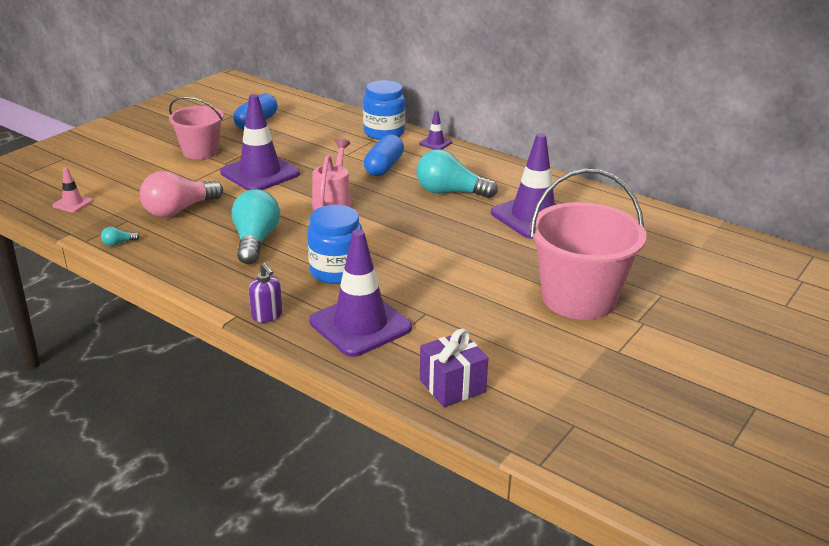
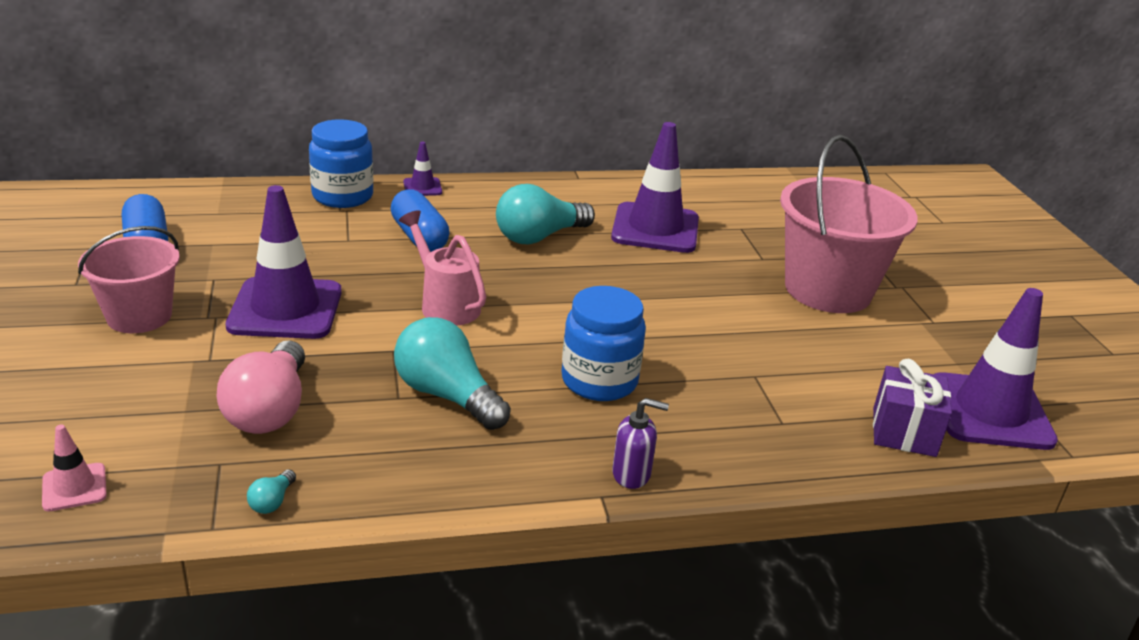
camera: 50 degrees left, 0 degrees up
(360, 325) = (730, 424): purple traffic cone -> purple traffic cone (990, 412)

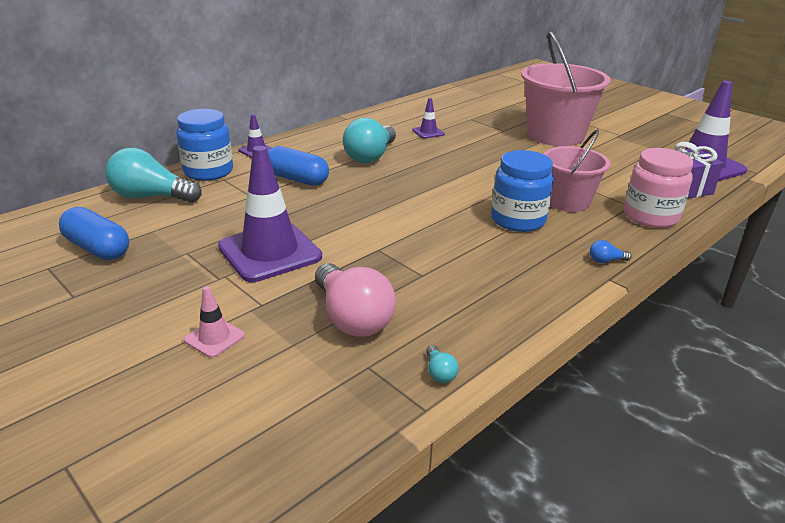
camera: 30 degrees left, 0 degrees up
(74, 487) = (285, 436): pink traffic cone -> pink traffic cone (214, 338)
(139, 316) = (163, 298): pink bucket -> pink bucket (568, 202)
(445, 304) = (371, 211): pink watering can -> none
(447, 395) = (449, 262): turquoise light bulb -> turquoise light bulb (151, 197)
(632, 474) = (606, 261): purple soap dispenser -> blue light bulb
(655, 228) = (428, 132): purple traffic cone -> purple traffic cone, size x0.45
(785, 447) = (650, 216): none -> pink jar

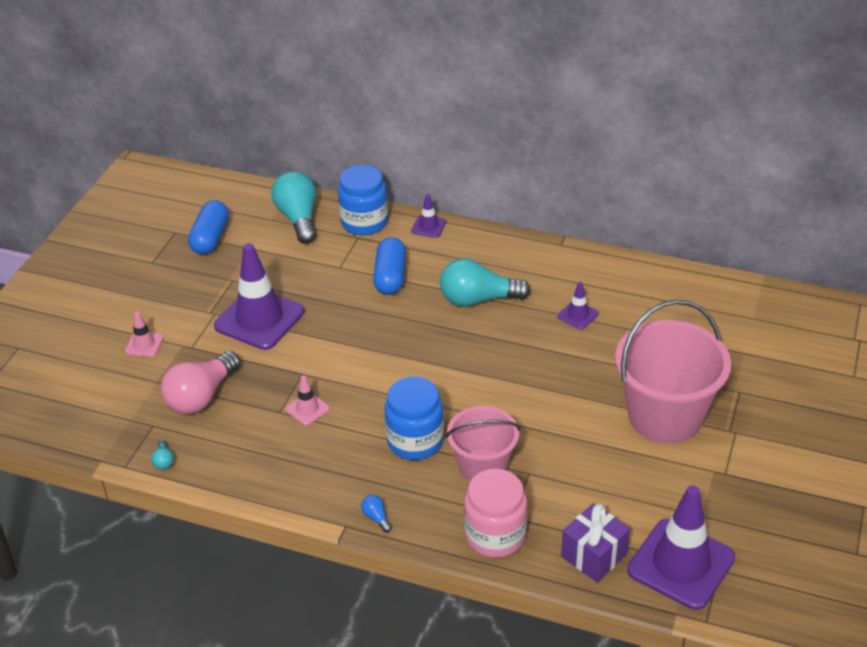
camera: 65 degrees right, 10 degrees up
(432, 259) = (307, 409): none -> pink traffic cone
(439, 373) = (164, 461): turquoise light bulb -> turquoise light bulb turned 60 degrees counterclockwise

